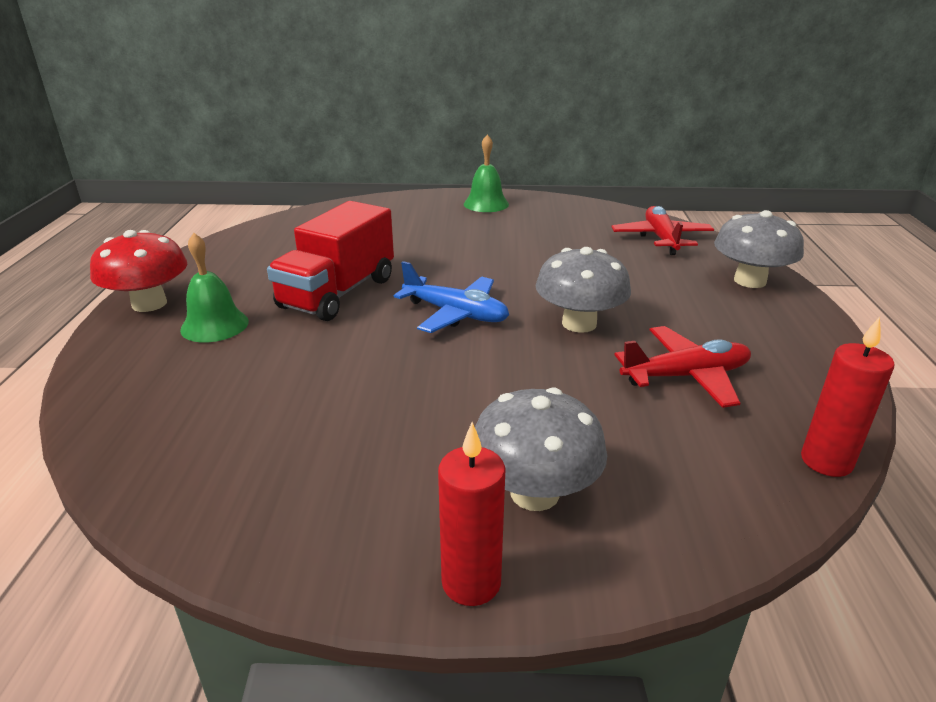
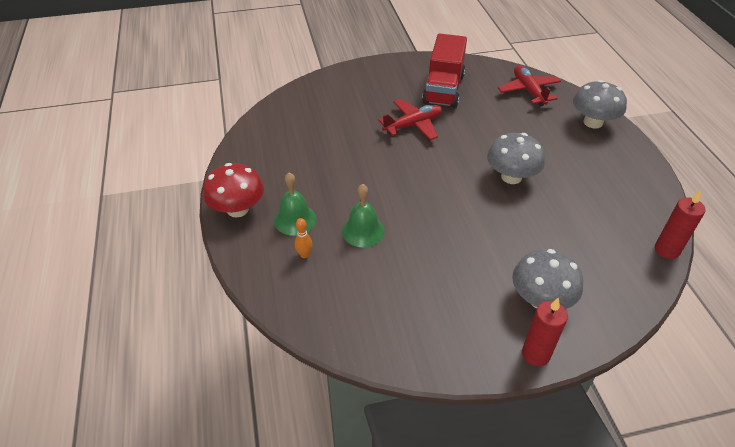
camera: 15 degrees left, 15 degrees up
(190, 366) = (304, 255): none -> orange bowling pin
(338, 293) = (354, 177): red truck -> red truck (443, 89)
(455, 314) = (436, 182): blue plane -> none
(486, 204) = (400, 72): green bell -> green bell (363, 231)
(686, 376) = (583, 207): red plane -> red plane (413, 125)

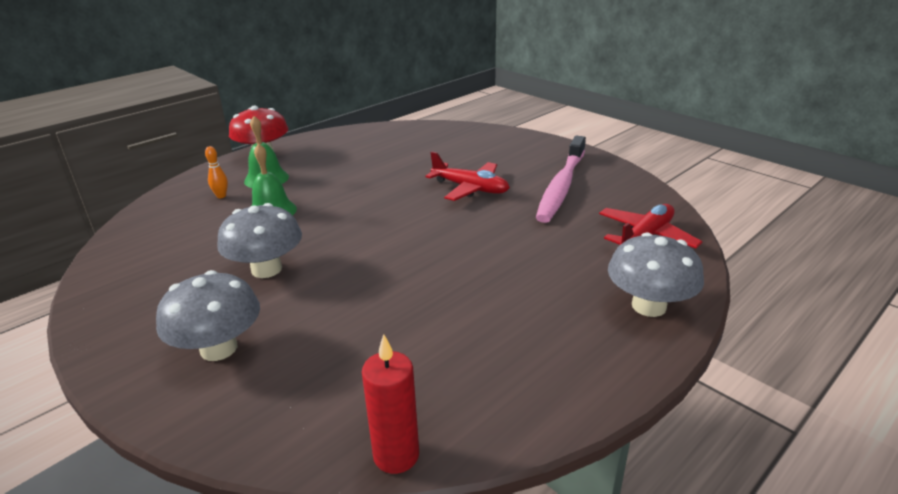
camera: 60 degrees right, 15 degrees down
(443, 89) = (561, 186): red truck -> pink toothbrush
(511, 177) = (441, 270): grey mushroom -> grey mushroom (266, 269)
(535, 354) = (119, 367): red candle -> none

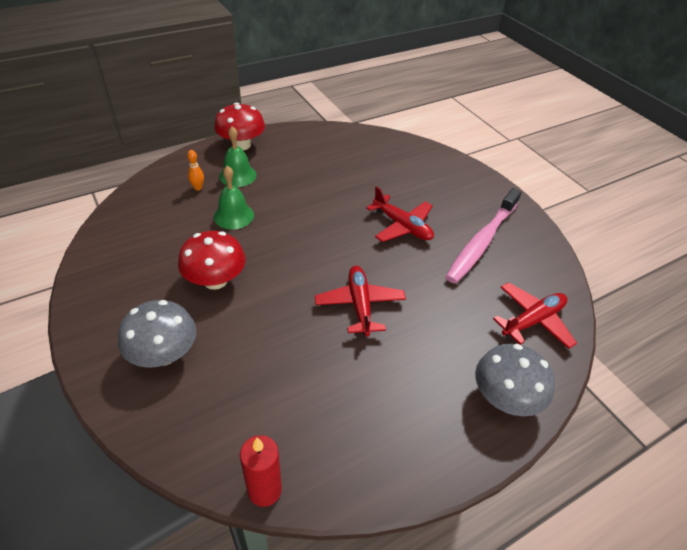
camera: 10 degrees right, 15 degrees up
(266, 269) = (215, 280): grey mushroom -> red mushroom
(449, 259) = (359, 305): none -> red plane

